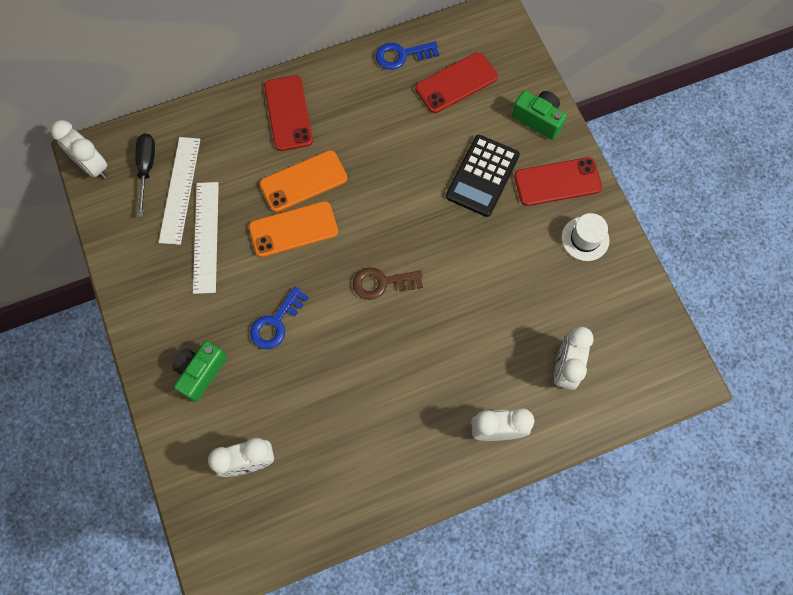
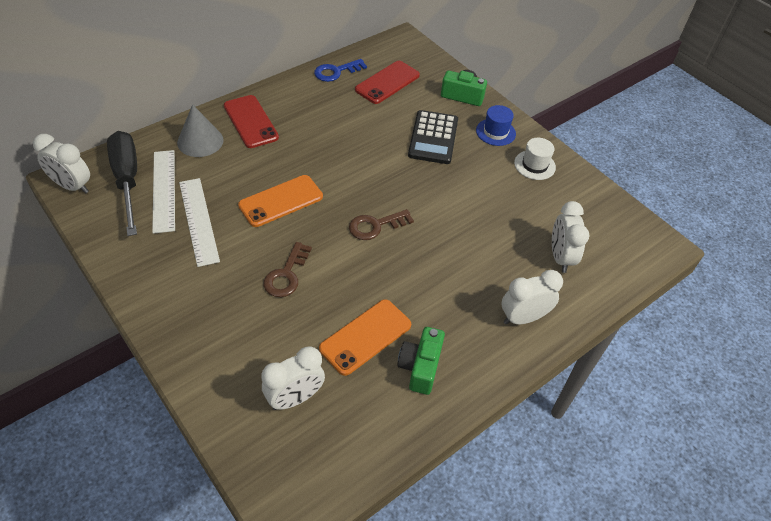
camera: 20 degrees left, 20 degrees down
(147, 169) = (127, 180): black screwdriver -> black screwdriver, size x1.61
(201, 372) = (222, 330): green camera -> green camera (420, 367)
(229, 130) = (200, 141): none -> grey cone
(276, 323) = (286, 275): blue key -> brown key
(303, 181) = (279, 165): orange phone -> orange phone (365, 337)
(557, 182) = (495, 132): red phone -> blue hat

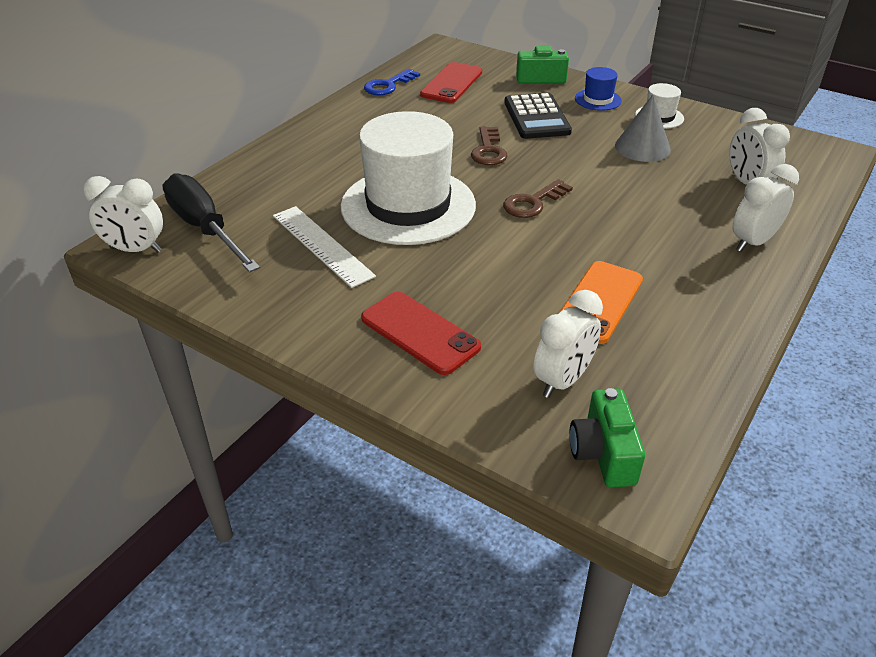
camera: 15 degrees left, 10 degrees down
(164, 190) = (258, 227): white ruler -> none
(200, 141) = (272, 174): grey cone -> grey cone (642, 147)
(250, 122) = (321, 145): red phone -> red phone (419, 333)
(281, 201) = (408, 206): orange phone -> white hat
(286, 275) = (464, 269): brown key -> brown key (488, 150)
(420, 367) = (681, 313): green camera -> green camera (603, 453)

